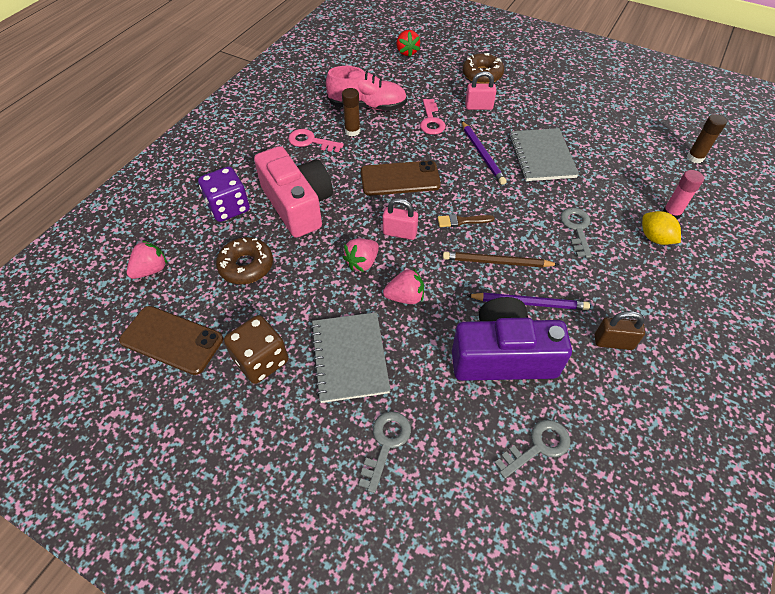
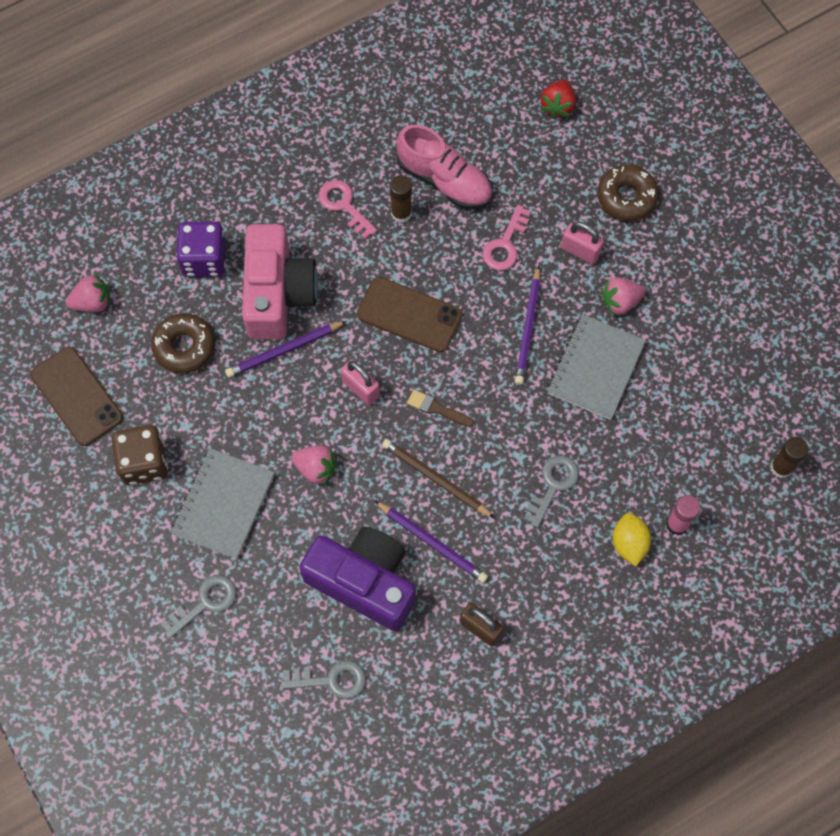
camera: 30 degrees right, 15 degrees up
(327, 235) = (284, 350): none -> purple pencil
(362, 262) = (299, 405): pink strawberry -> pink strawberry (620, 302)

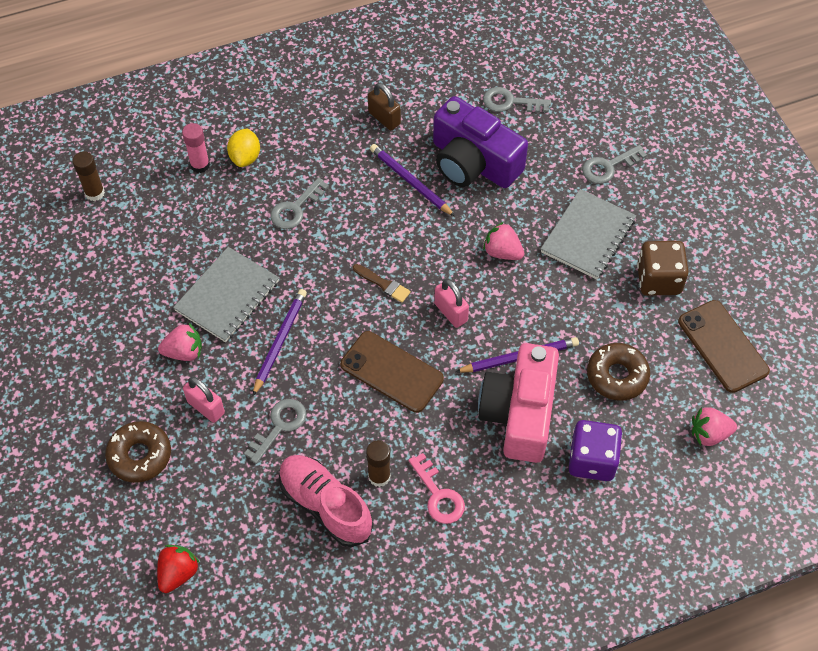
camera: 170 degrees left, 10 degrees down
(435, 479) = (397, 228): brown pencil -> none
(505, 244) = (279, 426): pink key -> grey key

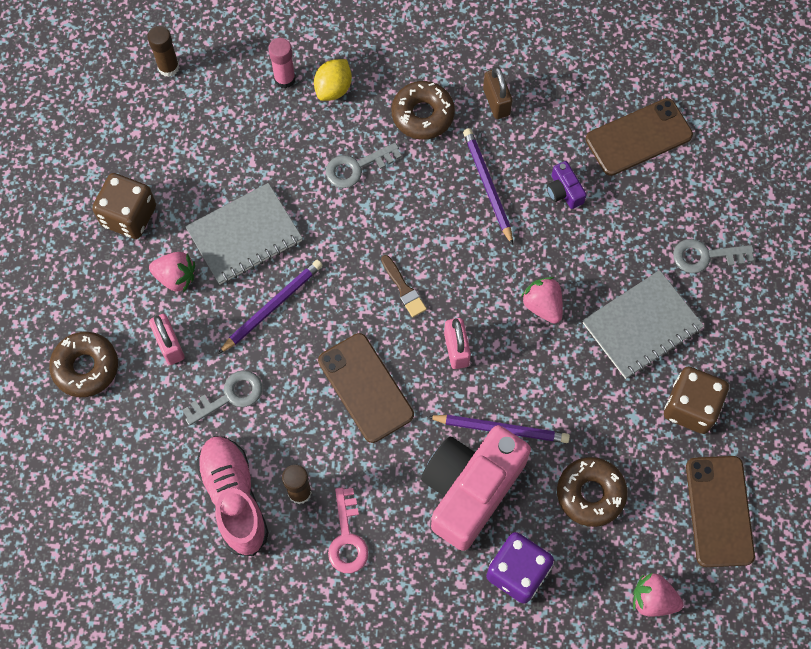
camera: 25 degrees right, 10 degrees up
(118, 320) = (129, 216): none -> brown dice
(178, 573) = (67, 503): red strawberry -> none
(329, 149) = (422, 115): none -> brown donut
(473, 162) = (564, 191): purple camera -> purple camera, size x0.40
(510, 102) = (638, 137): grey key -> brown phone

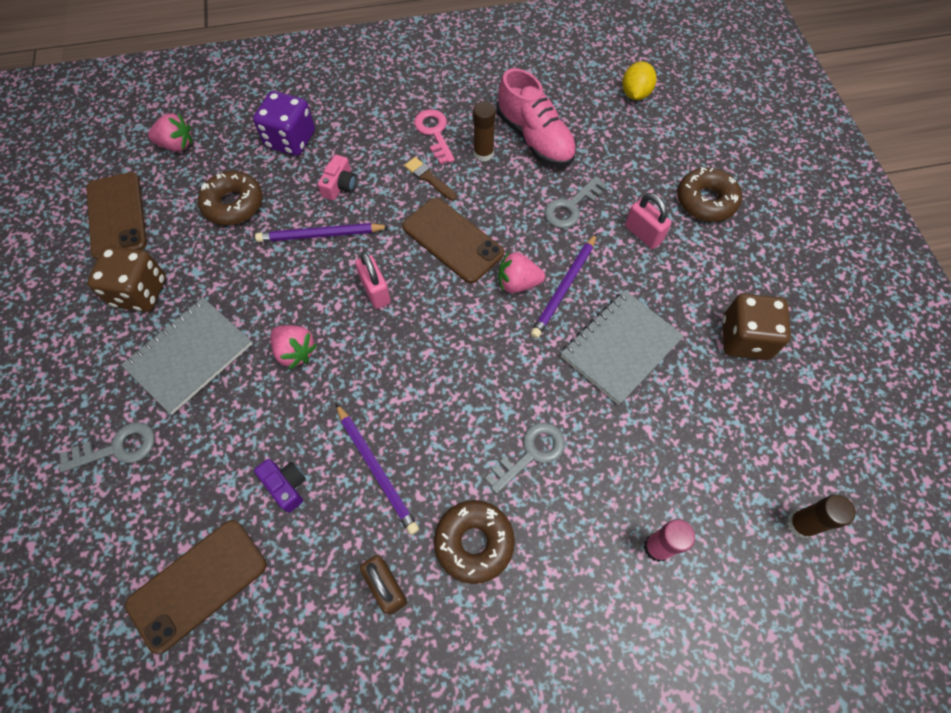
camera: 165 degrees right, 5 degrees down
(176, 277) = (668, 292): pink strawberry -> pink strawberry (518, 283)
(333, 89) = (593, 550): yellow lemon -> yellow lemon (635, 94)
(404, 289) = (441, 334): brown brush -> brown brush (429, 178)
(470, 489) = (340, 185): pink camera -> pink camera, size x0.40

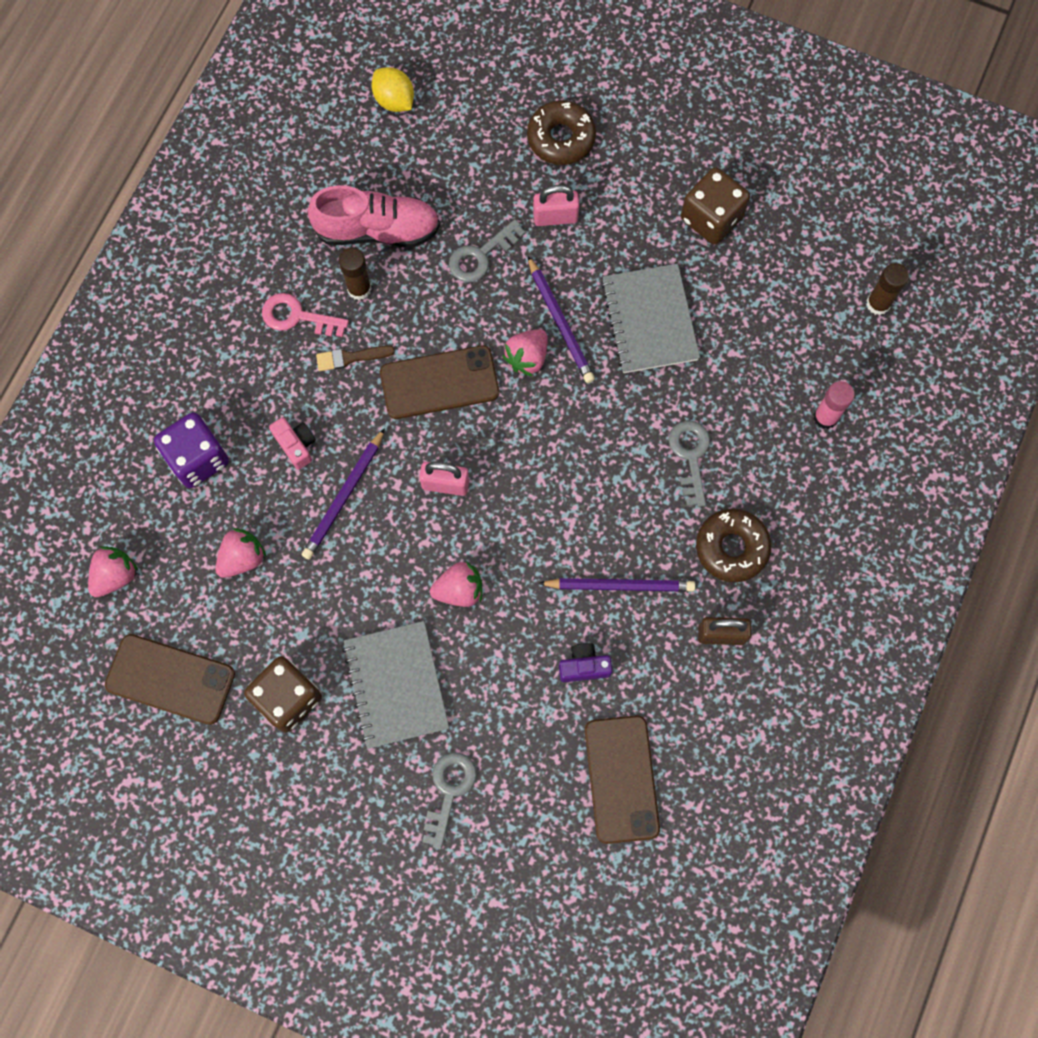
camera: 55 degrees left, 10 degrees up
(233, 204) = (242, 558): brown donut -> pink strawberry
(571, 207) = (481, 256): grey key -> grey key turned 60 degrees clockwise

